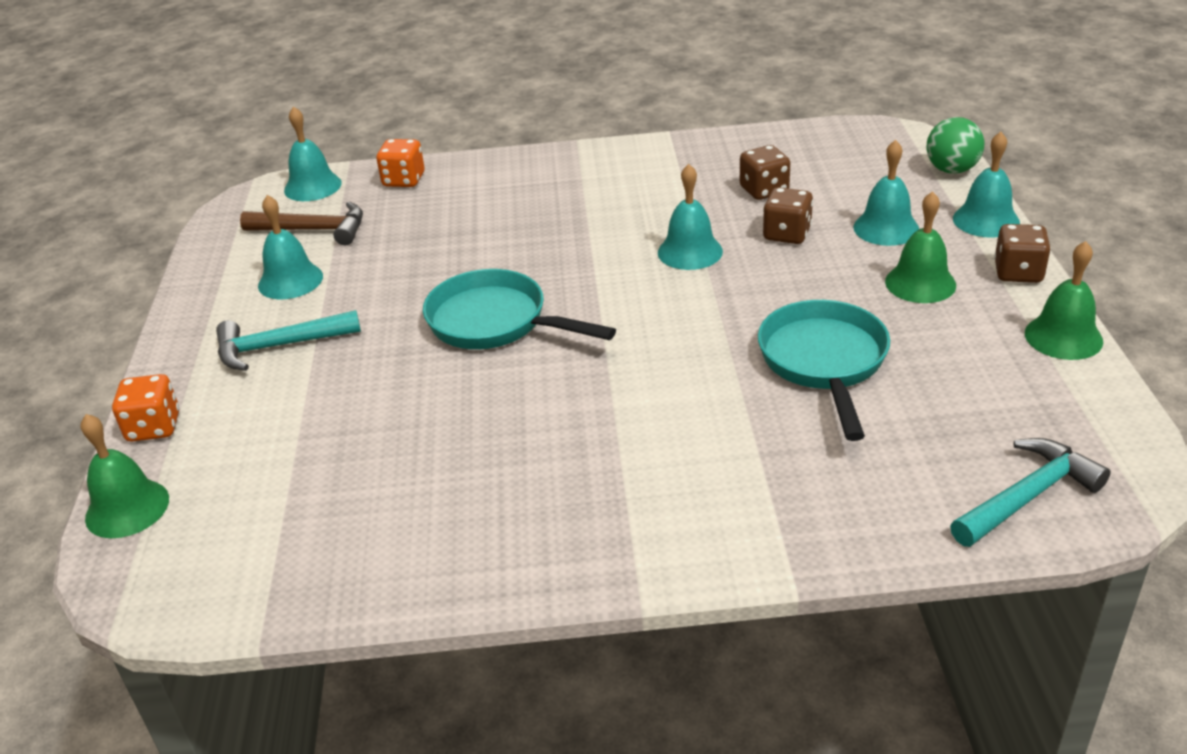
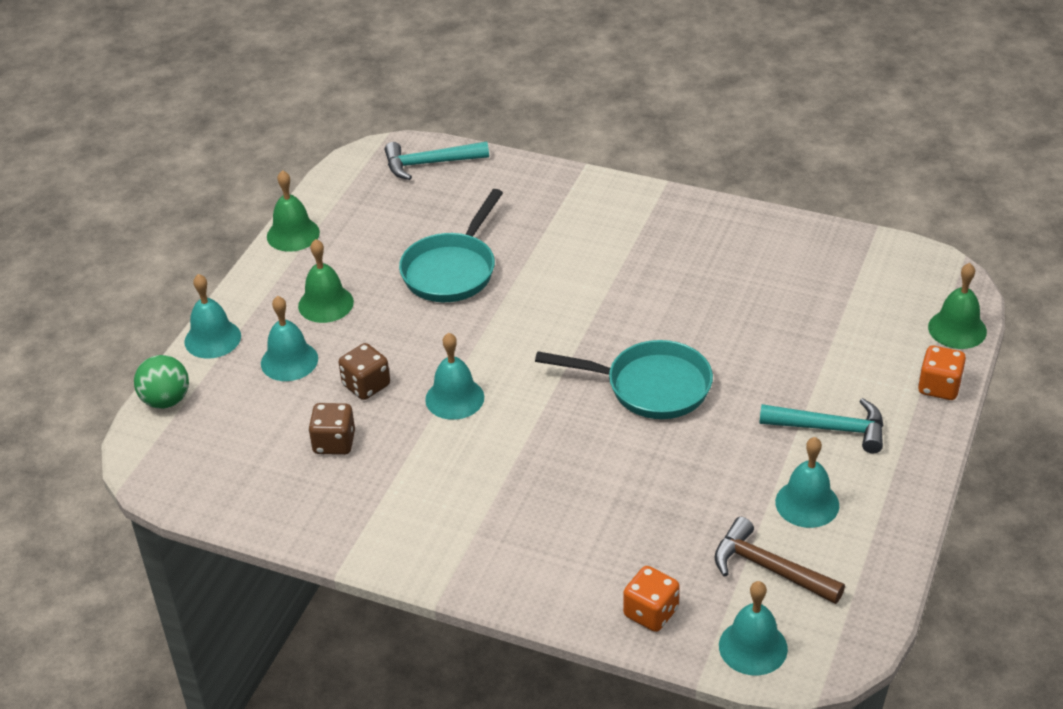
camera: 155 degrees left, 5 degrees up
(495, 322) = (650, 387): turquoise pan -> turquoise pan turned 45 degrees counterclockwise
(1018, 273) = (254, 287): brown dice -> none

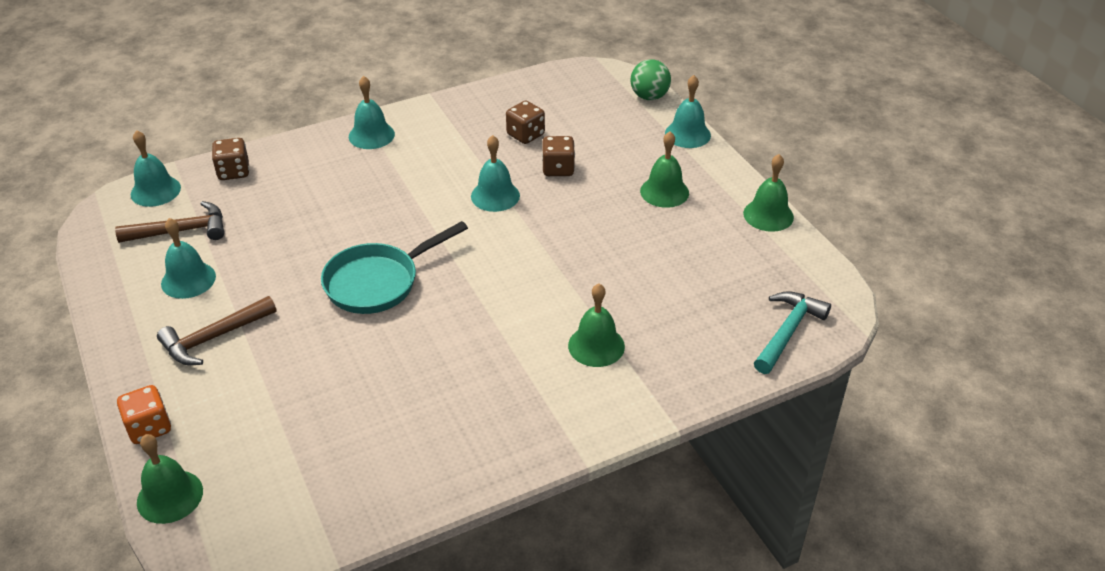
camera: 130 degrees right, 0 degrees up
(289, 361) = (624, 152): turquoise bell -> turquoise bell (371, 135)
(452, 270) = (627, 265): turquoise pan -> none
(560, 235) = (596, 346): none -> green bell
(651, 612) = (233, 172): orange dice -> brown dice
(830, 429) = (214, 337): turquoise hammer -> brown hammer

